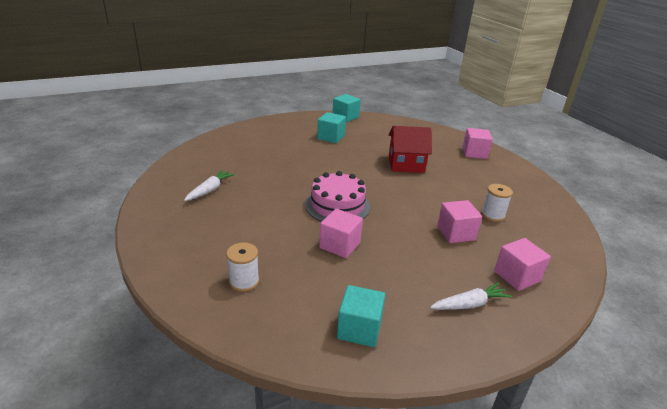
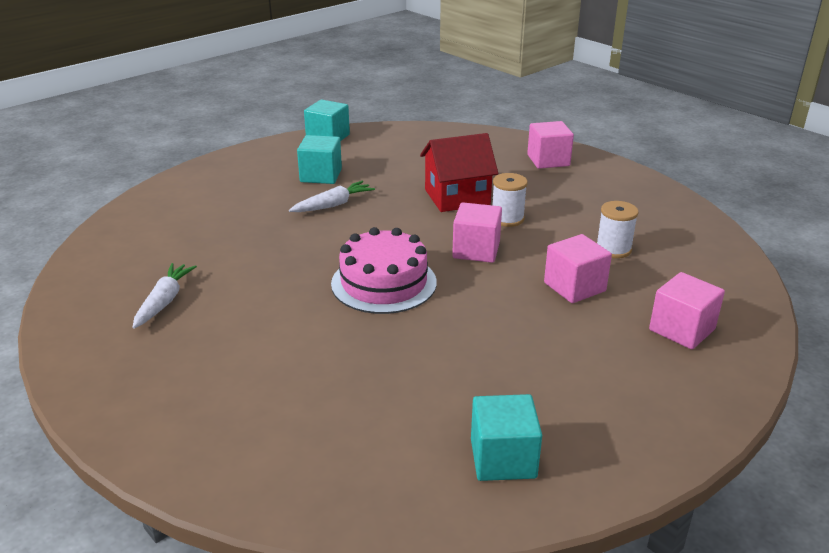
camera: 15 degrees left, 0 degrees up
(244, 281) = (297, 433): white spool -> white spool (507, 219)
(340, 245) = (416, 343): pink cube -> pink cube (476, 250)
(469, 304) = (636, 384): white carrot -> white carrot (333, 205)

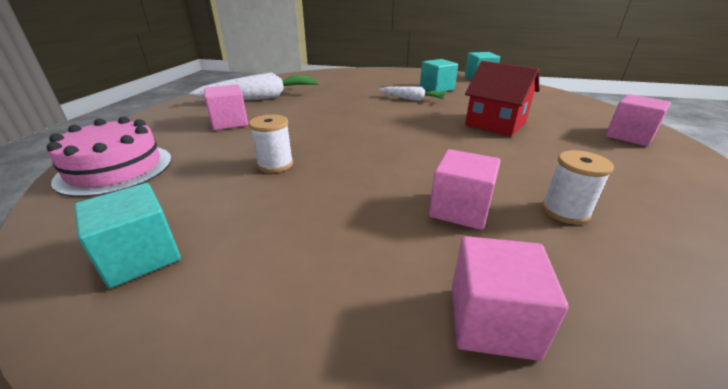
camera: 55 degrees right, 0 degrees up
(164, 301) = (261, 98): white carrot -> white carrot, size x1.82
(384, 283) = (348, 135): pink cake -> pink cake (115, 169)
(476, 250) = (439, 150): pink cube -> pink cube (229, 122)
(507, 219) = (506, 148): white spool -> white spool (275, 164)

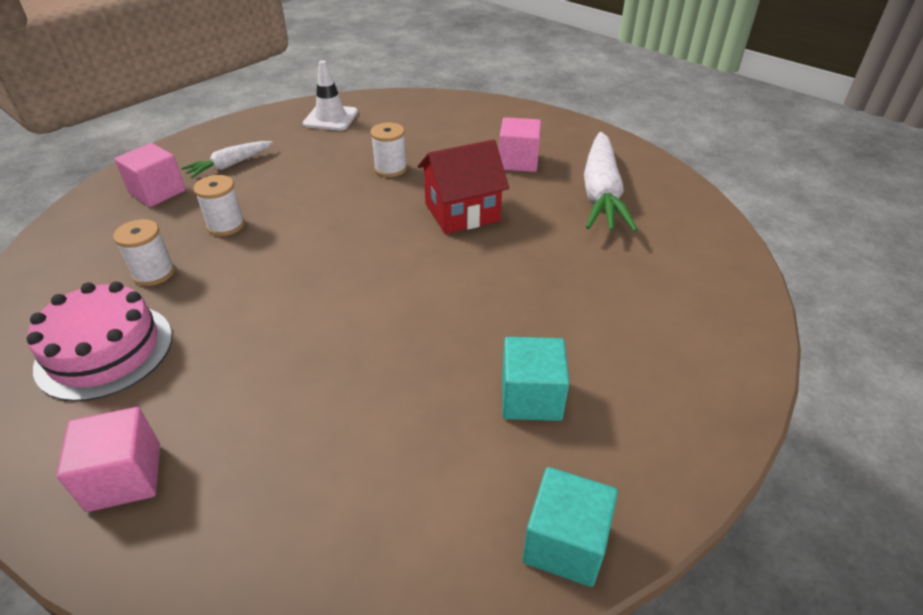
camera: 120 degrees right, 10 degrees up
(115, 169) = (454, 111): pink cake -> pink cake (105, 351)
(141, 256) = (331, 118): turquoise cube -> white traffic cone
(412, 99) = (491, 328): white carrot -> white carrot (230, 165)
(460, 209) = (226, 225): pink cube -> white spool
(495, 124) = (316, 356): red house -> red house (462, 212)

